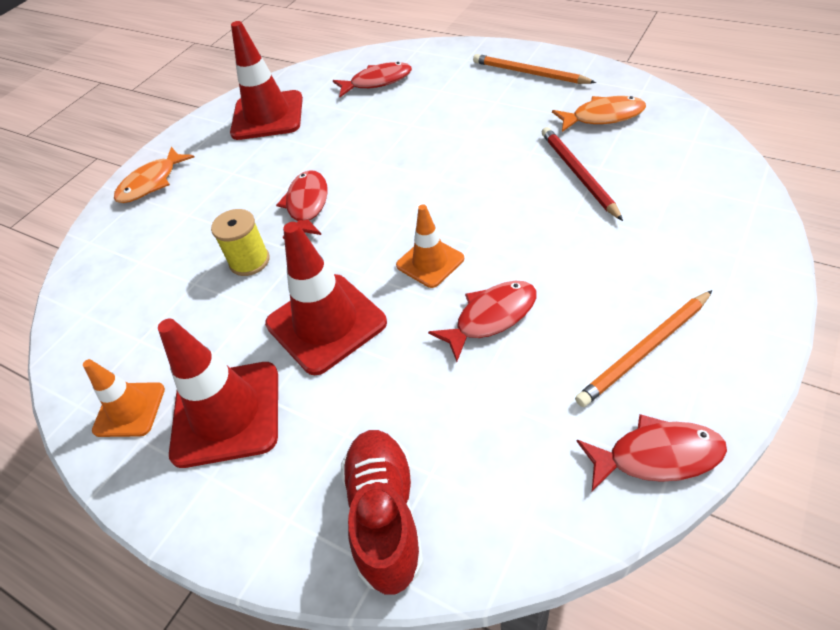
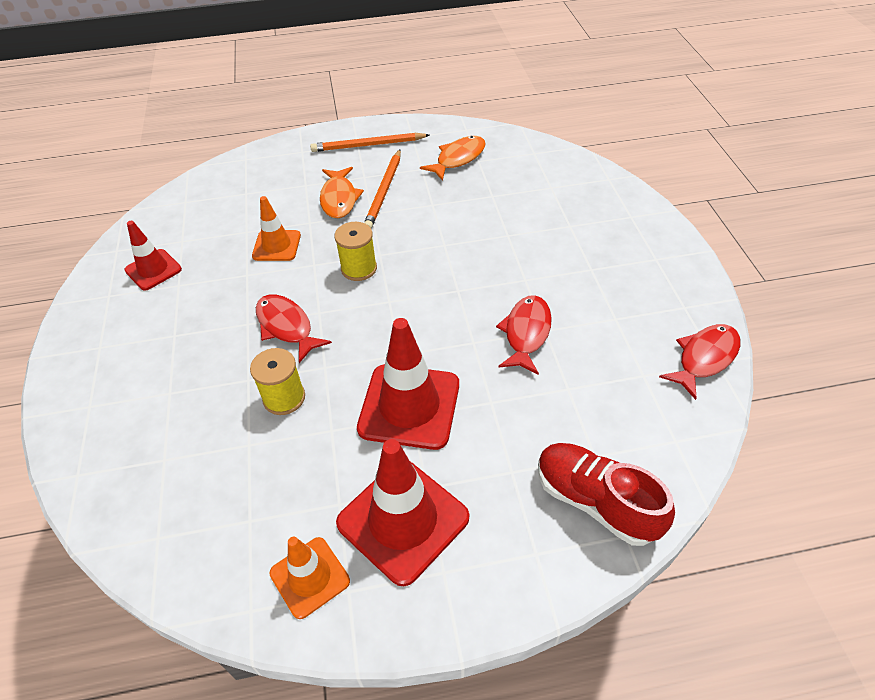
camera: 45 degrees left, 0 degrees up
(152, 183) = (88, 385): orange fish -> orange fish (339, 199)
(267, 116) = (153, 270): red traffic cone -> red traffic cone, size x0.59
(377, 82) = (237, 198): red fish -> none
(408, 183) = (359, 268): none -> yellow spool
(430, 262) = (442, 319): orange traffic cone -> orange traffic cone (276, 246)
(578, 174) = (482, 207): red pencil -> none
(645, 350) = (638, 301): orange pencil -> orange pencil (384, 191)

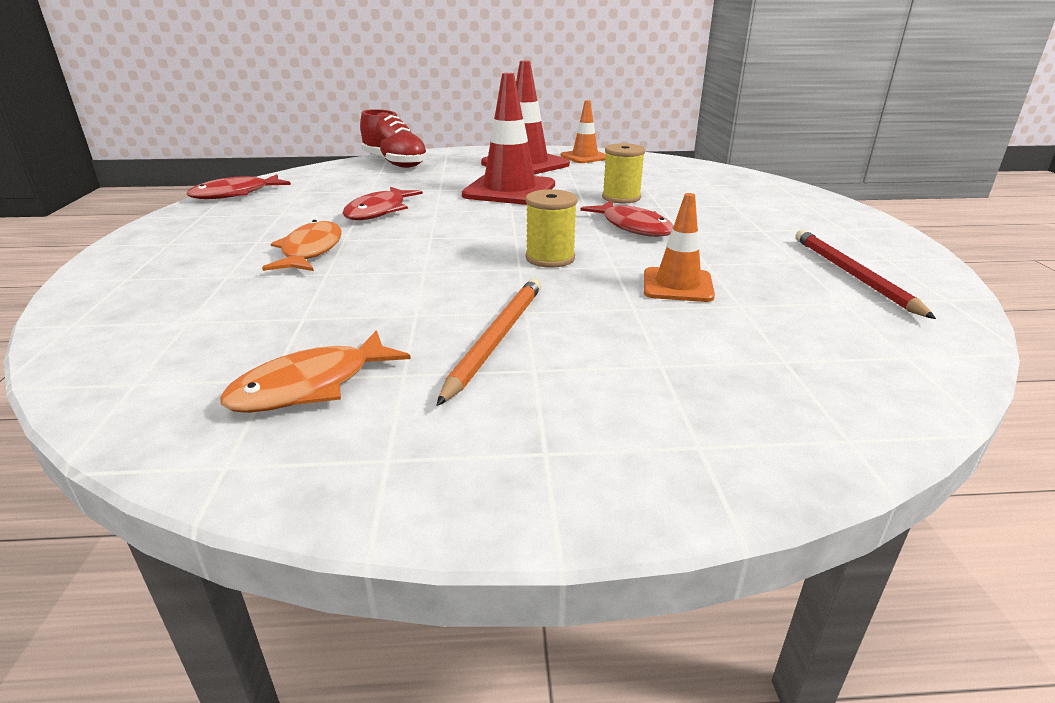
camera: 175 degrees left, 20 degrees down
(153, 270) = (852, 275): red traffic cone -> red pencil
(339, 199) = (585, 335): orange fish -> orange fish (310, 251)
(368, 145) = (516, 443): orange pencil -> none

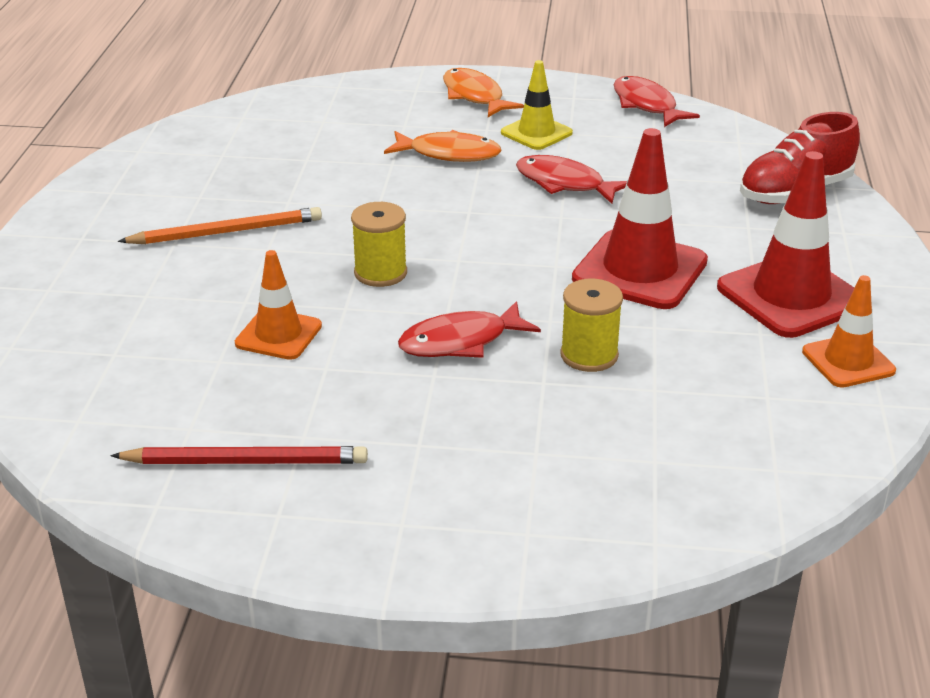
camera: 100 degrees right, 5 degrees up
(275, 223) = (536, 133): none -> yellow traffic cone
(311, 386) = (203, 167): orange fish -> orange fish (475, 96)
(496, 339) = (226, 232): orange pencil -> orange pencil turned 45 degrees counterclockwise

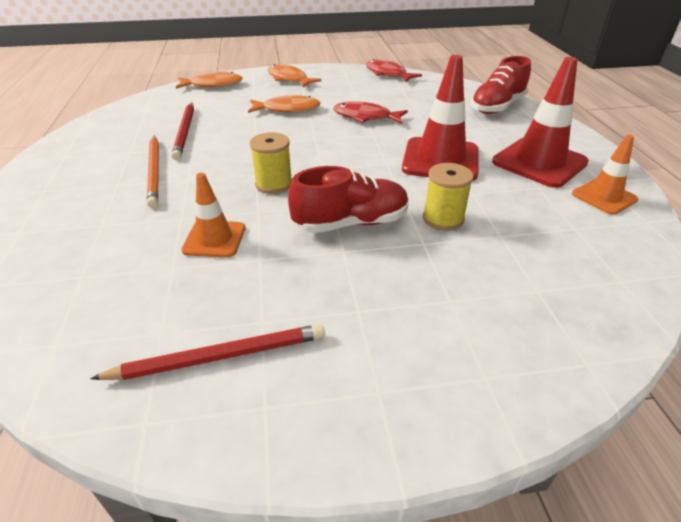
camera: 15 degrees left, 5 degrees up
(226, 232) = (155, 172): orange pencil -> orange pencil turned 105 degrees clockwise
(283, 174) = (185, 132): none -> red pencil
(349, 93) = (213, 85): none -> orange fish
(461, 341) = (351, 223): red fish -> red shoe
(536, 133) = (334, 93): yellow traffic cone -> none

